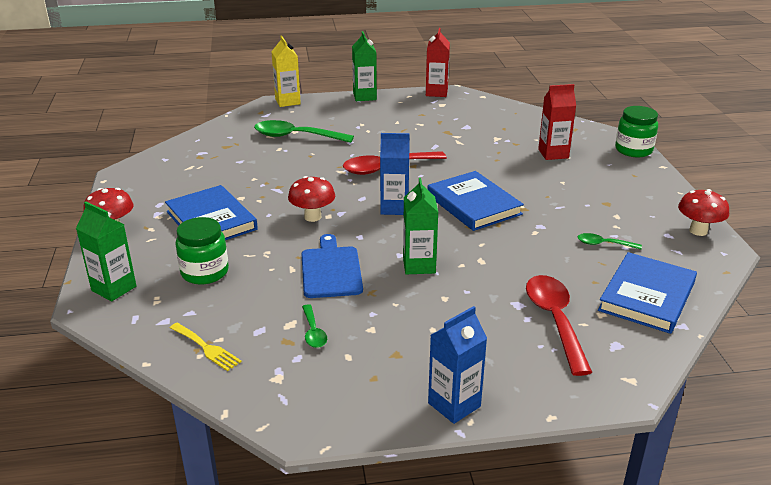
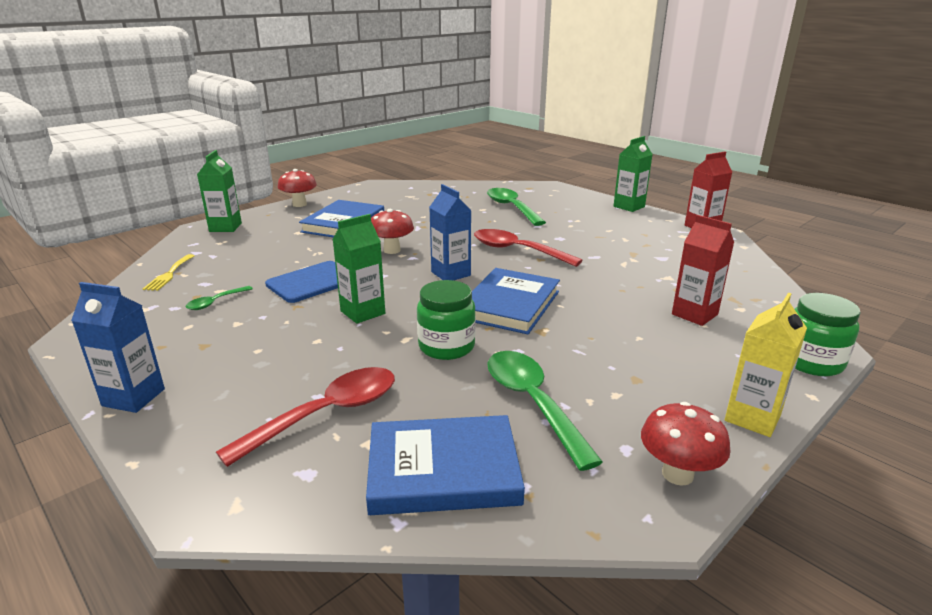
camera: 55 degrees right, 5 degrees down
(205, 272) = (270, 243): green jar -> green jar (446, 346)
(287, 101) = (563, 189): yellow carton -> yellow carton (752, 418)
(603, 244) = (532, 403): green spoon -> green spoon, size x2.01

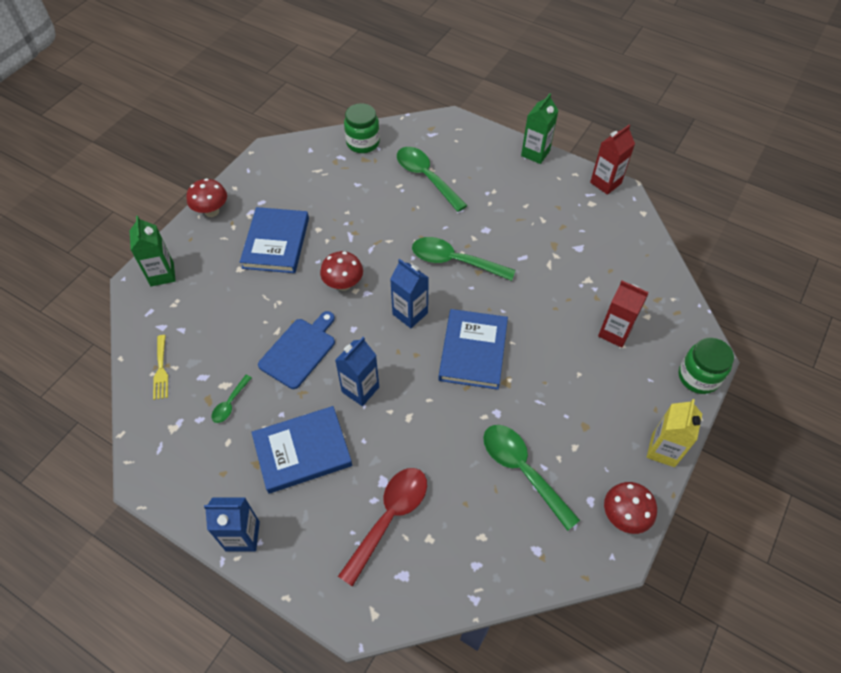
camera: 15 degrees left, 30 degrees up
(362, 312) = (360, 389): green carton -> blue carton
(443, 470) = (485, 550): blue book -> blue book (302, 451)
(446, 346) = (443, 420): green jar -> green jar (363, 143)
(517, 251) = (454, 261): red spoon -> green spoon

